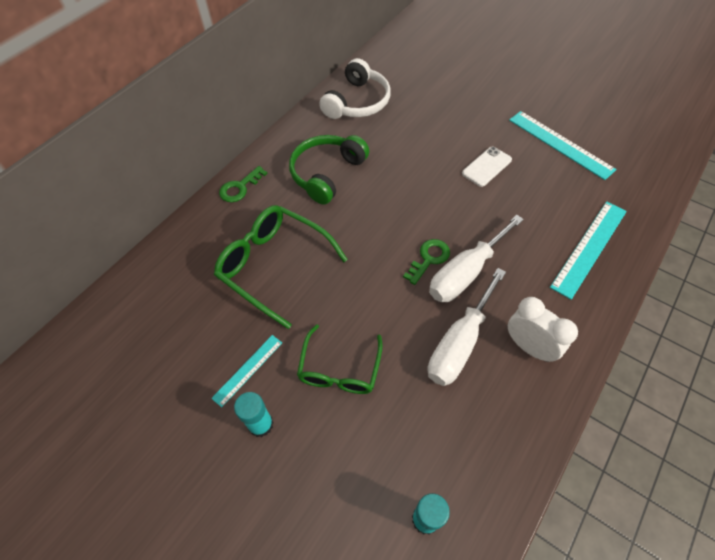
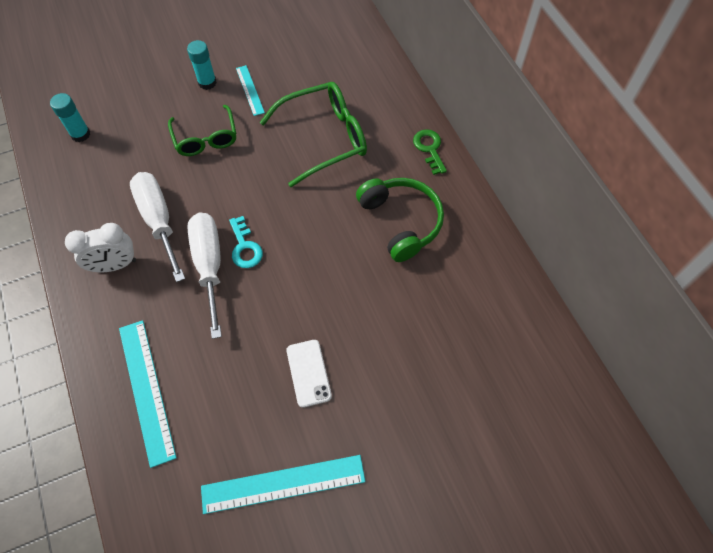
camera: 120 degrees right, 5 degrees up
(339, 369) = (206, 138): green glasses -> green glasses turned 150 degrees counterclockwise
(357, 102) = (494, 306): white headphones -> none
(429, 259) = (245, 247): green key -> turquoise key

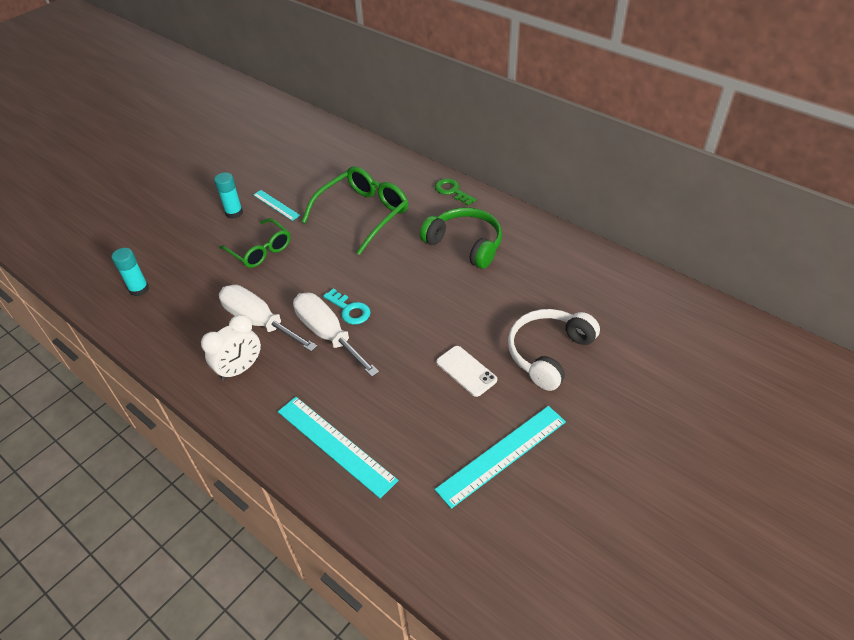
camera: 25 degrees left, 15 degrees down
(400, 394) = (548, 353): none -> white headphones

